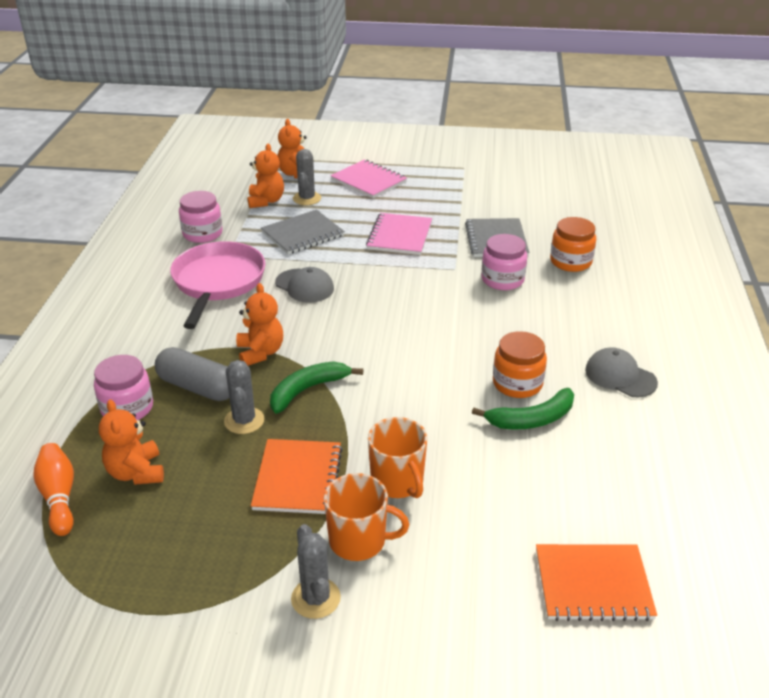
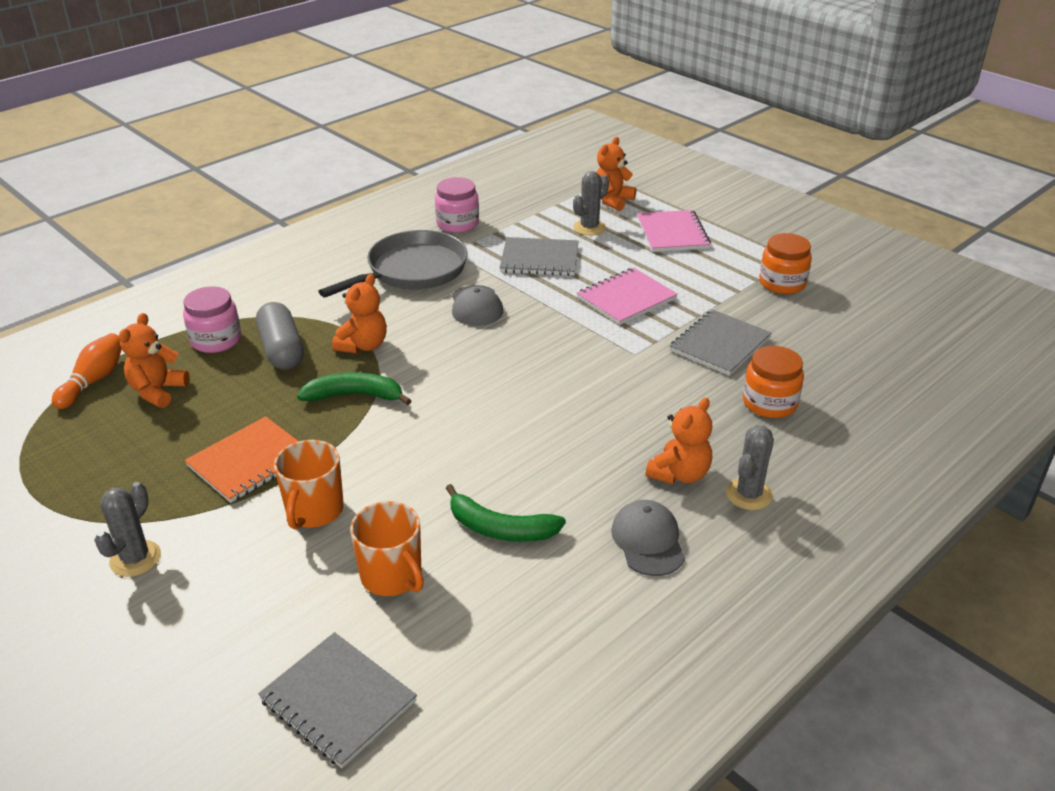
camera: 40 degrees right, 0 degrees up
(217, 282) = (412, 271): pink pan -> grey pan
(244, 421) = (276, 394): grey cactus -> grey cactus (749, 494)
(266, 201) = (550, 216): orange teddy bear -> orange teddy bear (679, 474)
(359, 540) = (222, 537): orange mug -> orange mug (392, 576)
(502, 280) = (667, 386): pink jar -> none
(517, 383) = (535, 489): orange jar -> orange jar (782, 283)
(593, 584) = (338, 701): orange notebook -> grey notebook

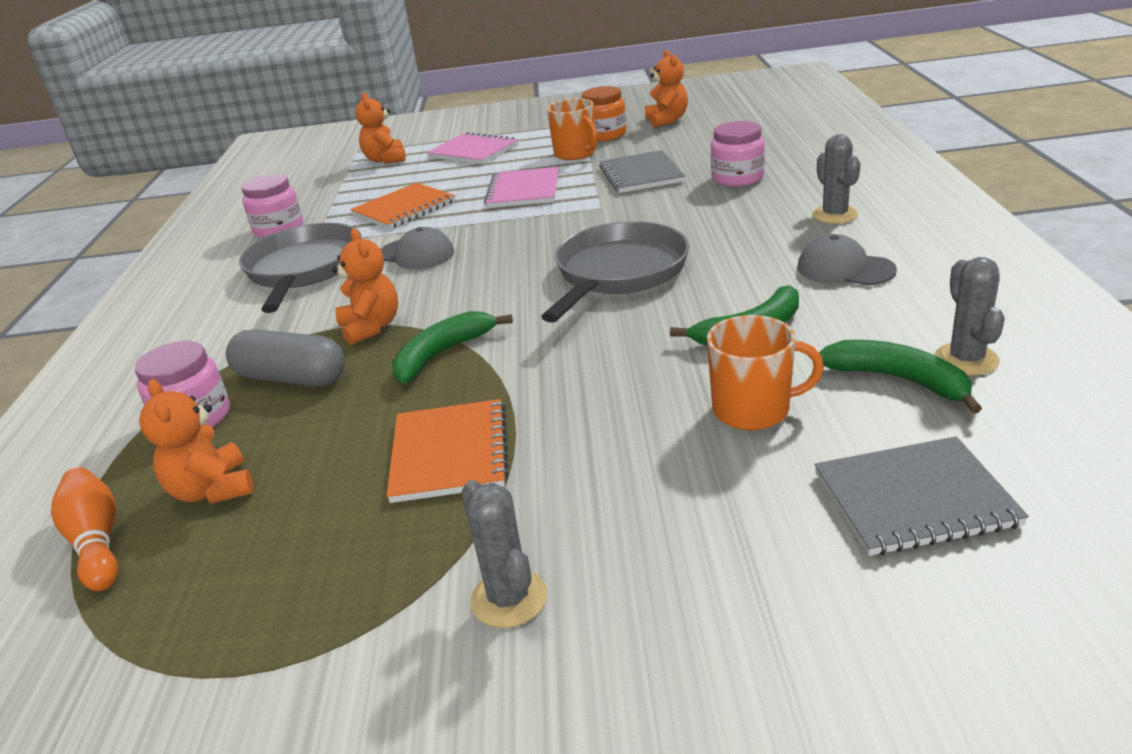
camera: 45 degrees left, 5 degrees down
(314, 511) = (592, 431): orange mug -> orange mug (576, 154)
(488, 639) = (898, 380): none -> green banana
(532, 419) = (618, 273): none -> grey pan
(539, 259) = (404, 209): grey notebook -> orange notebook
(589, 228) = (402, 178): grey cactus -> grey cactus (966, 359)
(679, 474) = (777, 233): orange teddy bear -> orange teddy bear (667, 120)
(769, 403) = (737, 178): orange jar -> pink jar

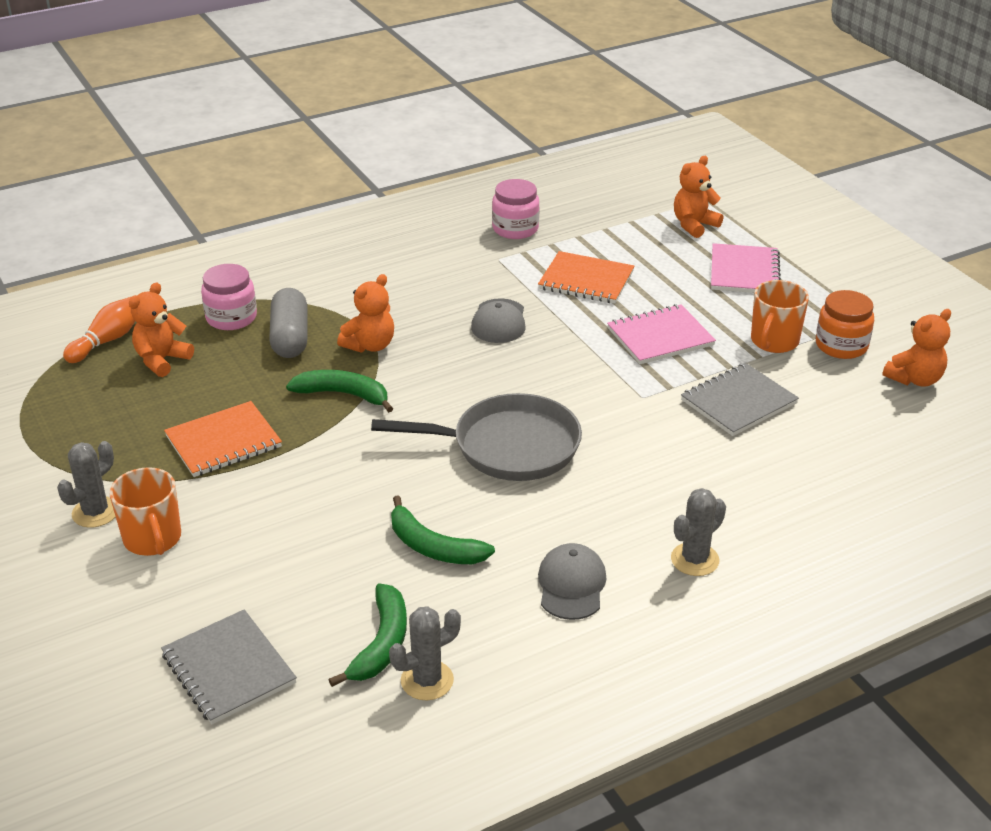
camera: 60 degrees right, 5 degrees up
(304, 270) = (448, 274): grey pan -> none
(737, 178) = (762, 472): pink jar -> none
(753, 410) = (315, 571): orange mug -> orange mug (153, 539)

